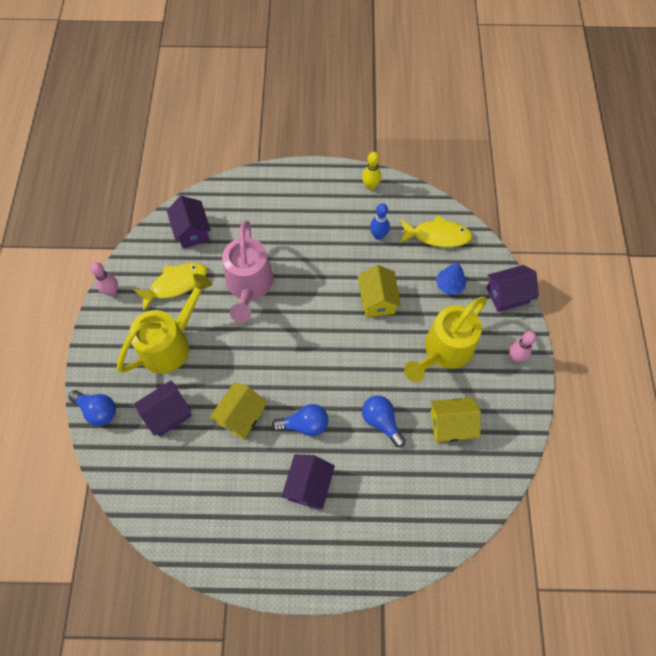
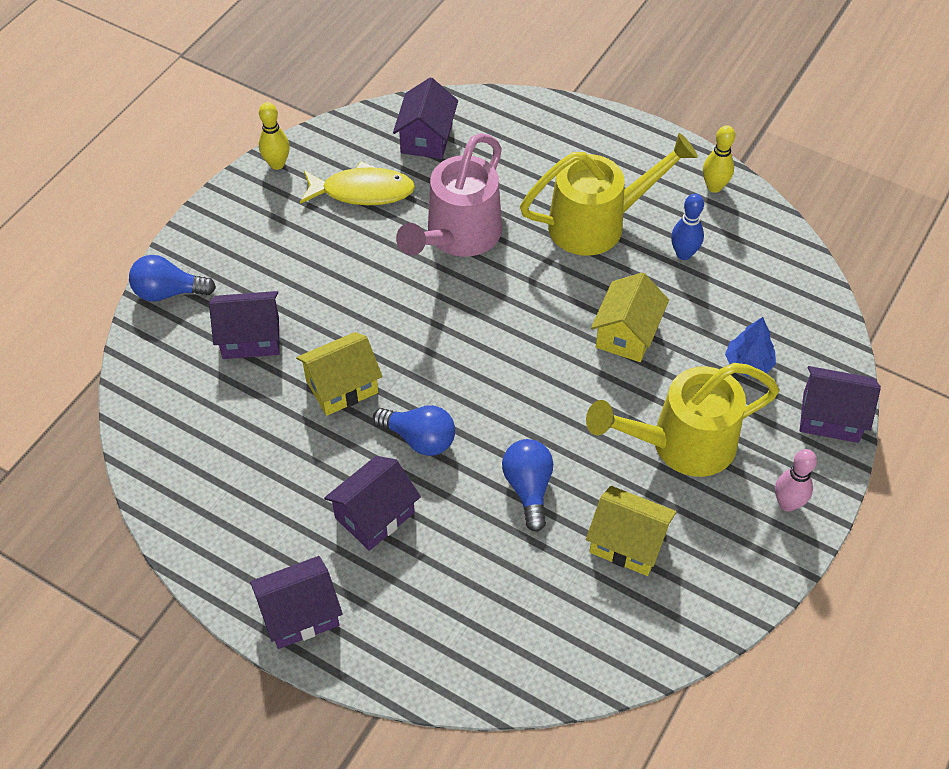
camera: 30 degrees right, 10 degrees down
(98, 410) = (168, 292): blue light bulb -> blue light bulb turned 120 degrees clockwise
(112, 291) = (277, 164): pink bowling pin -> yellow bowling pin
(171, 343) = (310, 258): yellow watering can -> yellow watering can (598, 223)
(305, 570) = (300, 614): none -> purple house
(437, 236) = (773, 292): yellow fish -> none

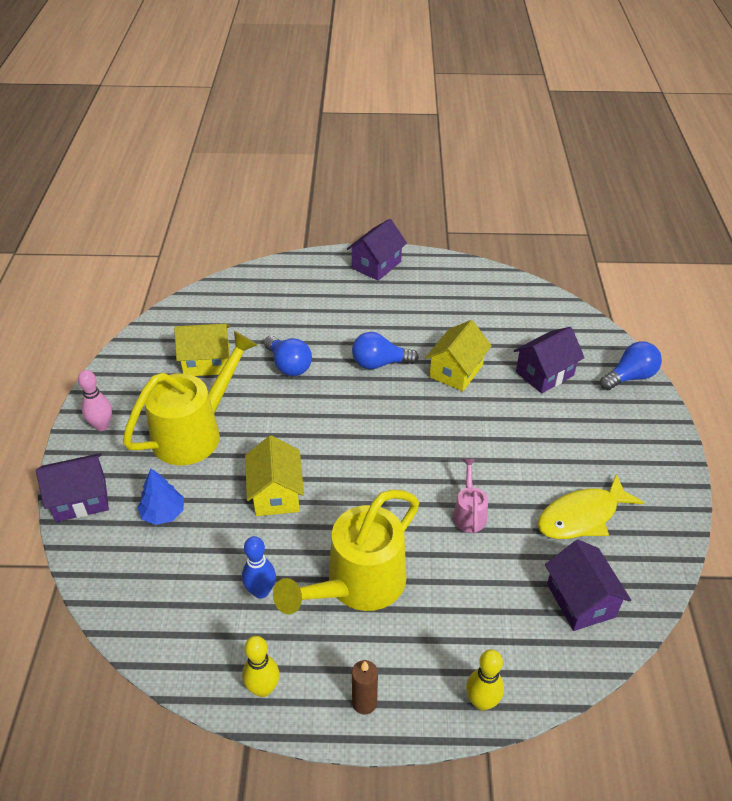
camera: 150 degrees right, 10 degrees down
(277, 164) = (674, 507): yellow bowling pin -> yellow bowling pin (481, 702)
(374, 515) = (374, 317): purple house -> none
(458, 236) = (469, 513): pink watering can -> pink watering can, size x0.46
(642, 148) = (364, 703): none -> brown candle

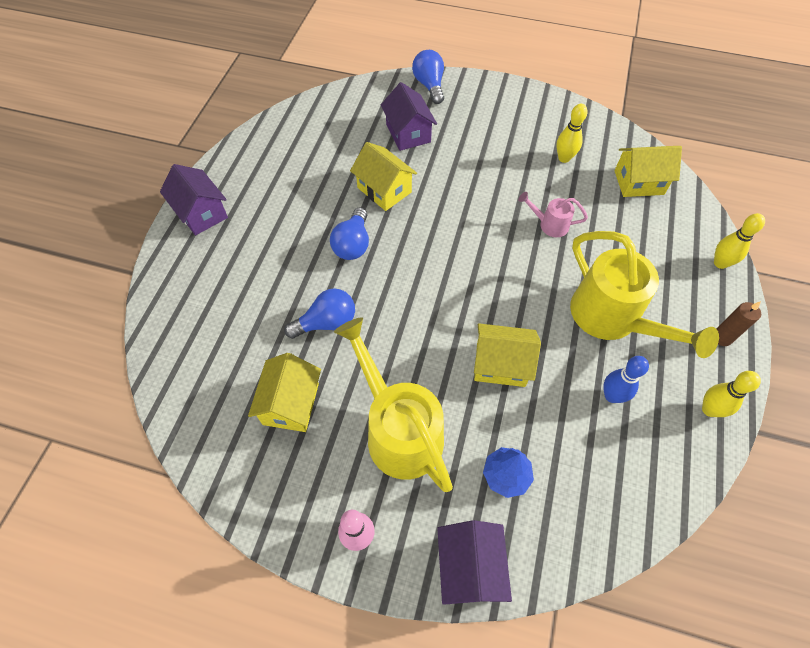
camera: 75 degrees left, 15 degrees up
(580, 600) = (638, 182): purple house -> yellow house
(582, 516) = (564, 158): yellow fish -> yellow bowling pin

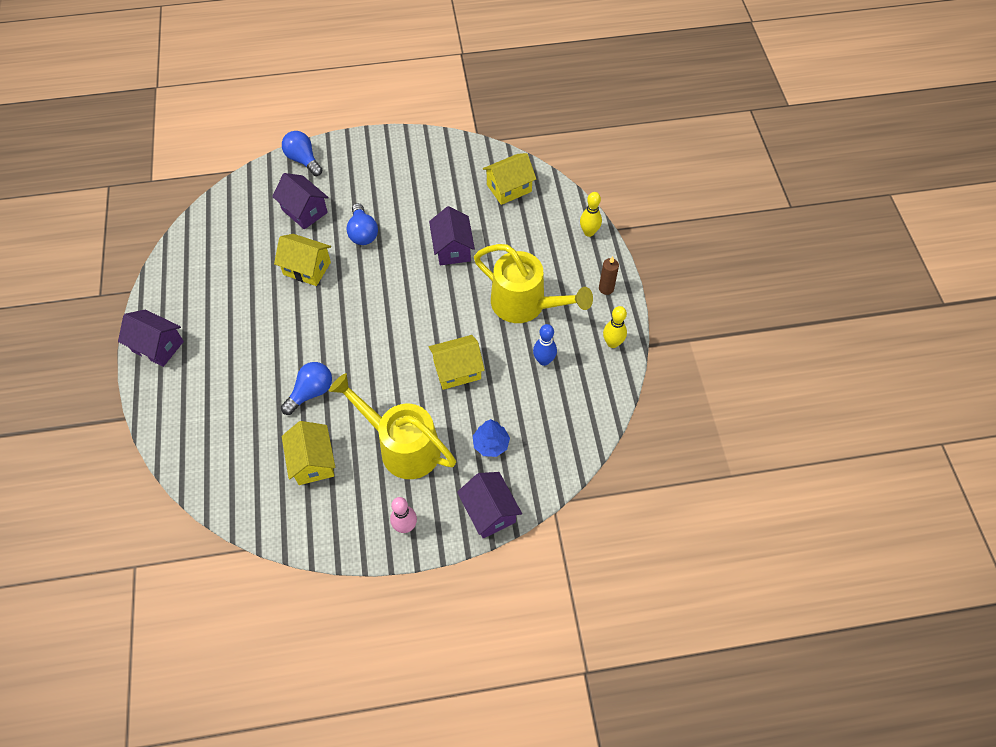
camera: 25 degrees left, 0 degrees up
(353, 244) = (302, 323): blue light bulb -> blue light bulb (363, 233)
(549, 224) = (452, 248): pink watering can -> purple house
(564, 158) = (443, 188): yellow bowling pin -> none

